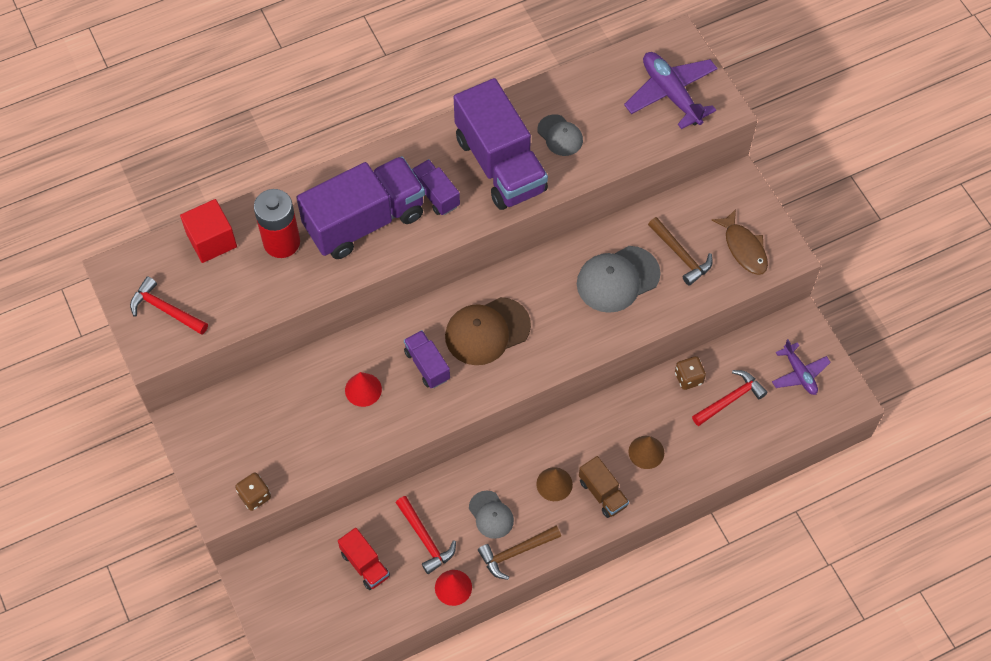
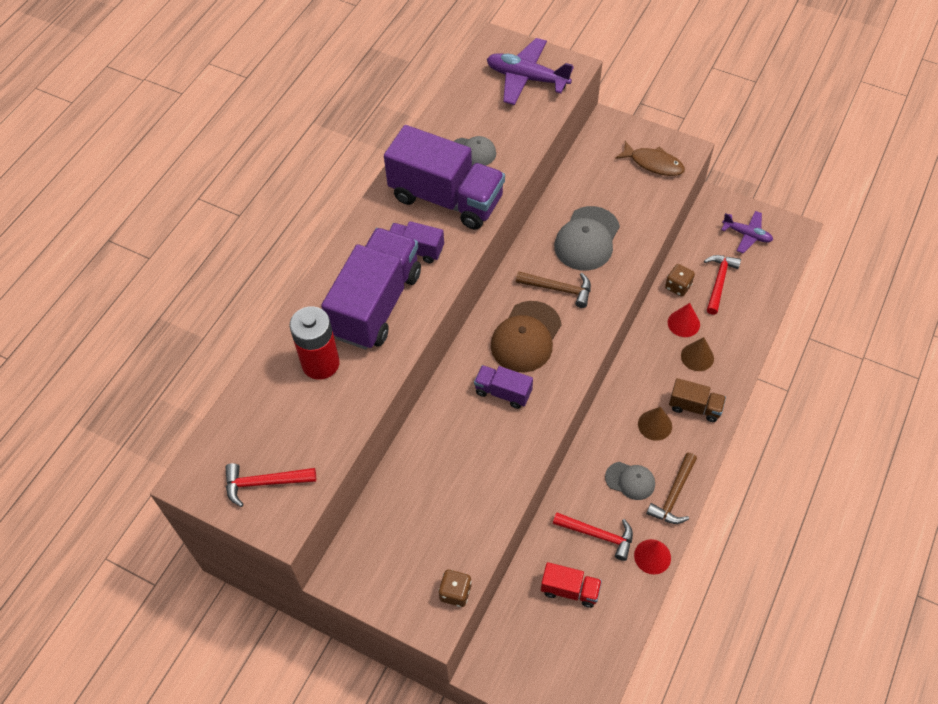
camera: 35 degrees left, 5 degrees down
(211, 240) = (257, 400): red cube -> none
(363, 389) = (469, 445): red cone -> red cone (683, 323)
(681, 255) = (615, 195): brown hammer -> brown hammer (558, 289)

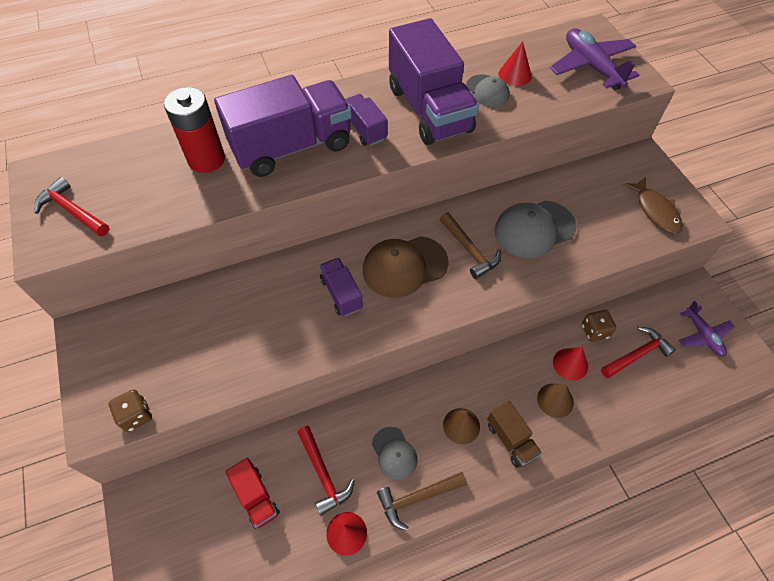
camera: 40 degrees right, 0 degrees up
(478, 123) = (515, 74): none -> red cone

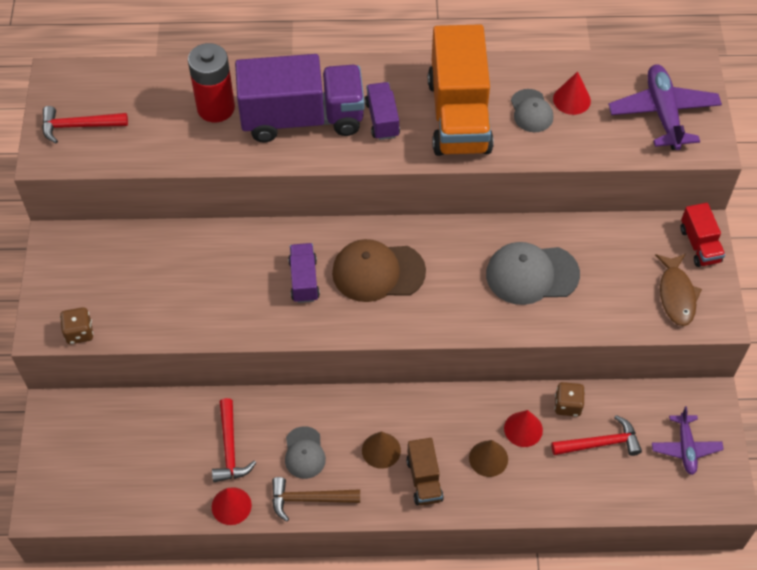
camera: 20 degrees right, 0 degrees up
(72, 211) = (79, 126): red hammer -> red hammer turned 60 degrees counterclockwise
(256, 497) = (161, 447): red truck -> red truck (699, 245)
(429, 109) = (459, 115): purple truck -> orange truck
(469, 250) = (452, 276): brown hammer -> none

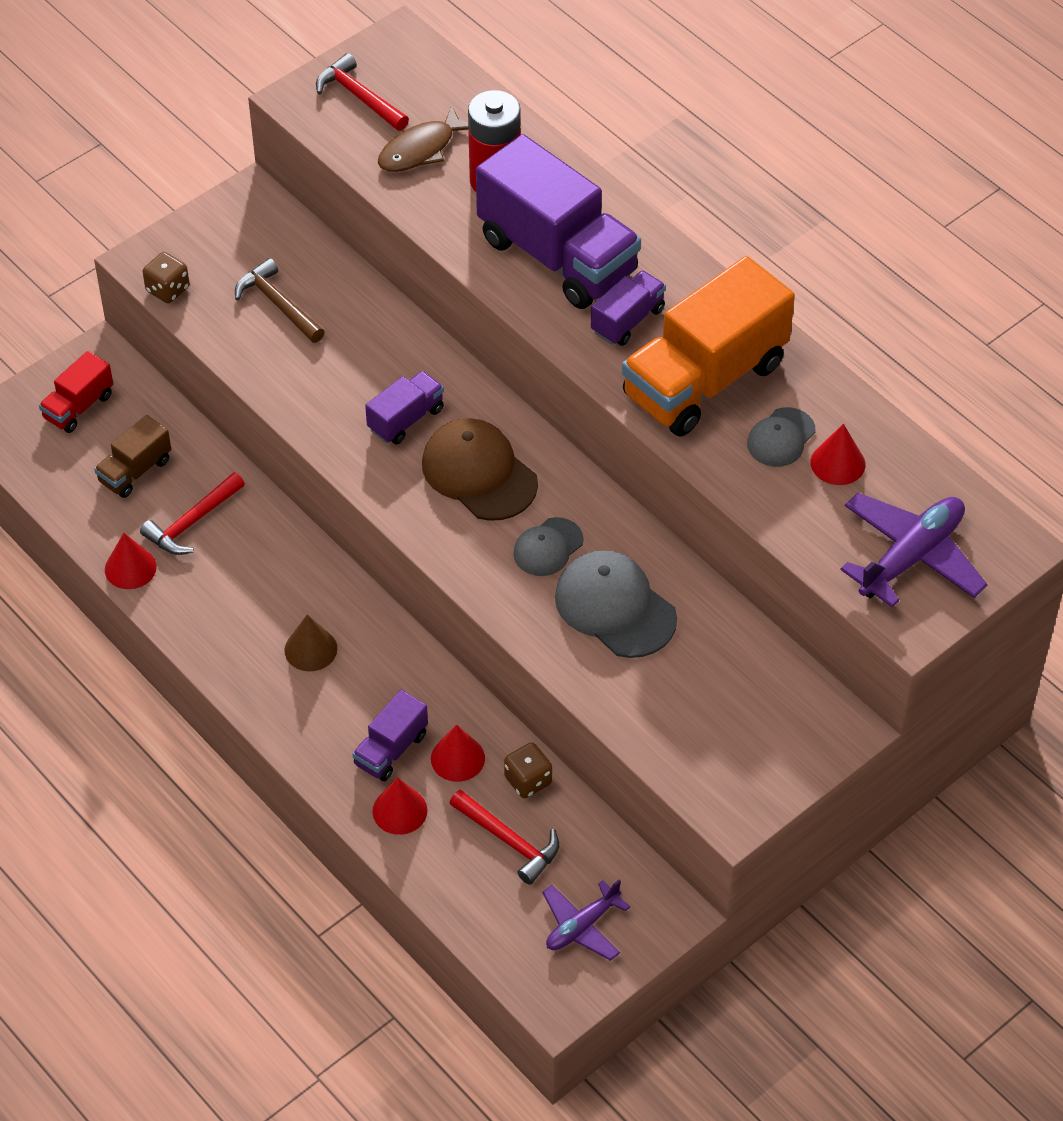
camera: 50 degrees right, 5 degrees down
(304, 453) = (245, 587): grey cap -> grey cap (548, 547)
(309, 499) = (197, 626): brown hammer -> brown hammer (278, 304)
(424, 479) = (312, 709): brown truck -> brown truck (135, 471)
(488, 458) = (391, 749): brown cone -> purple truck
(534, 484) = (400, 810): none -> red cone
(676, 295) = (726, 756): brown fish -> brown fish (421, 149)
(699, 245) = (820, 739): red truck -> red truck (78, 407)

